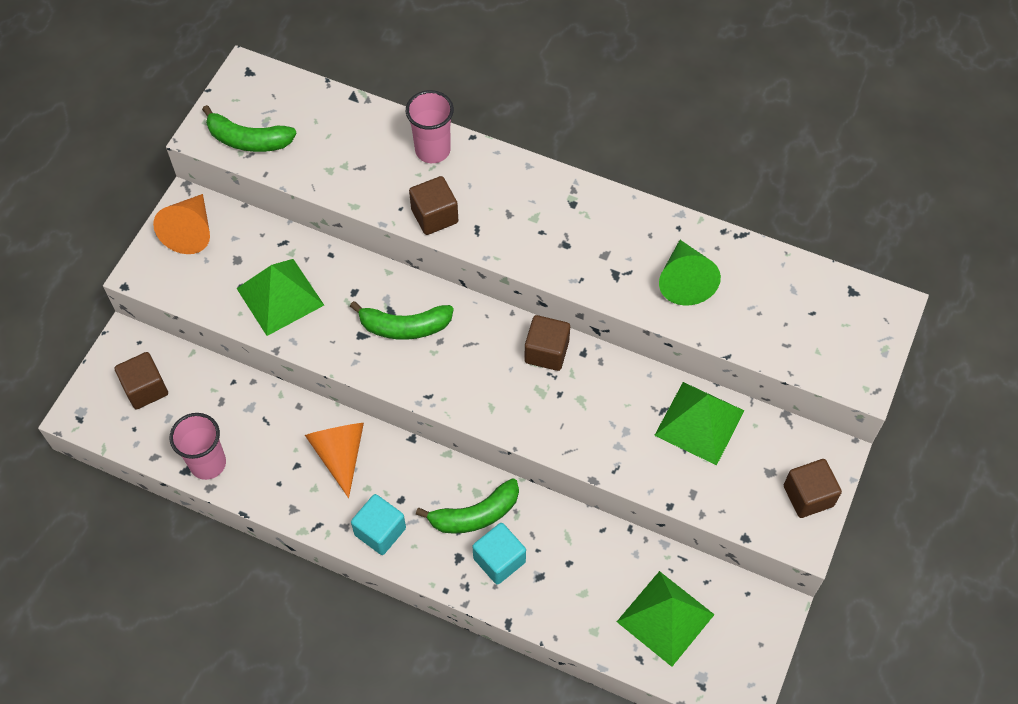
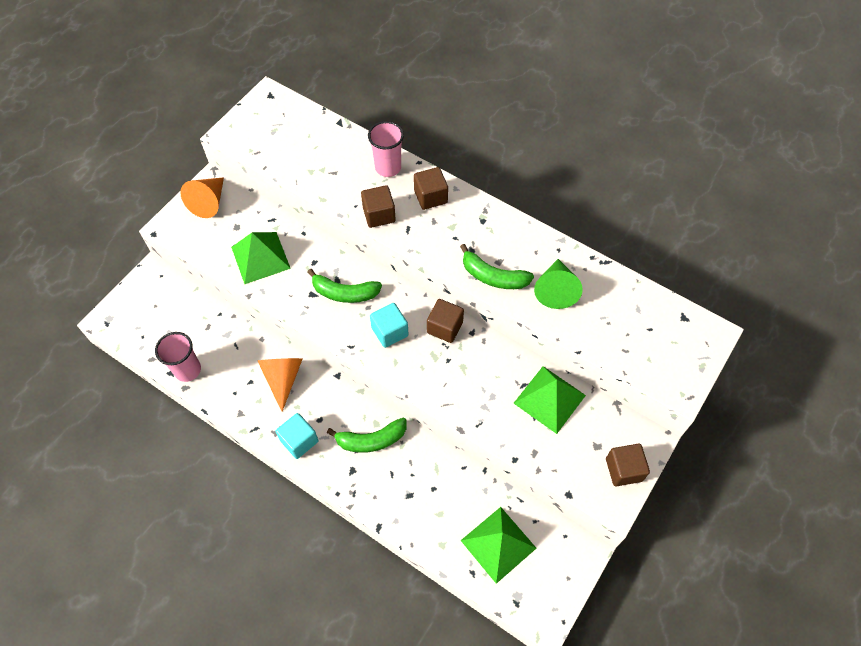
camera: 10 degrees right, 0 degrees up
(145, 389) = (157, 309): brown cube -> brown cube (430, 197)
(248, 140) = (258, 142): green banana -> green banana (493, 276)
(499, 560) = (382, 477): turquoise cube -> turquoise cube (389, 332)

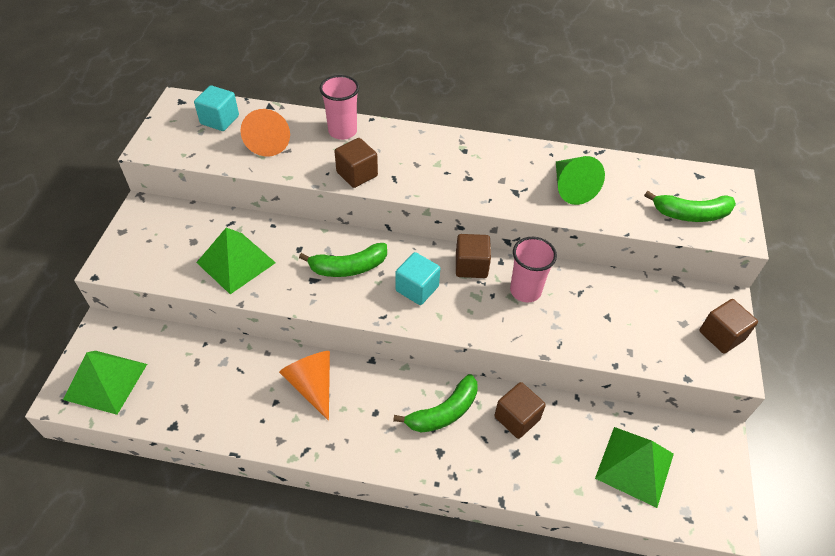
camera: 25 degrees left, 10 degrees down
(188, 370) = (193, 416): pink cup -> pink cup (525, 291)
(209, 202) = (149, 227): orange cone -> orange cone (269, 141)
(299, 441) = (364, 443): turquoise cube -> turquoise cube (219, 120)
(430, 197) = (401, 144): brown cube -> brown cube (517, 418)
(493, 276) = (505, 194): green banana -> green banana (691, 214)
(549, 399) = (612, 296): green pyramid -> green pyramid (105, 381)

